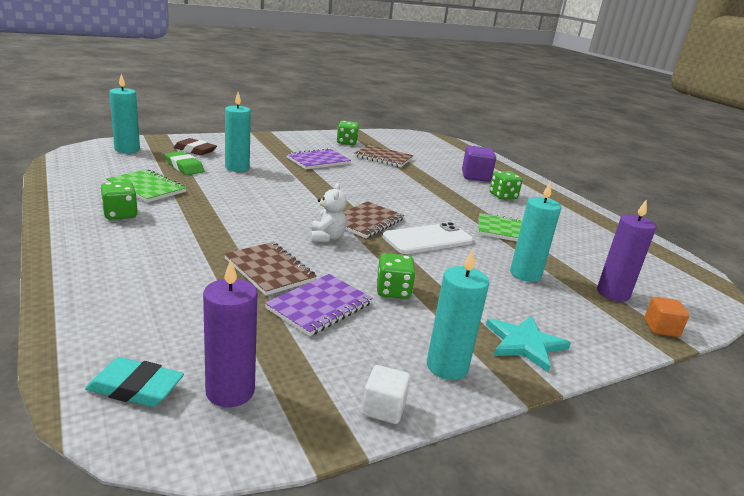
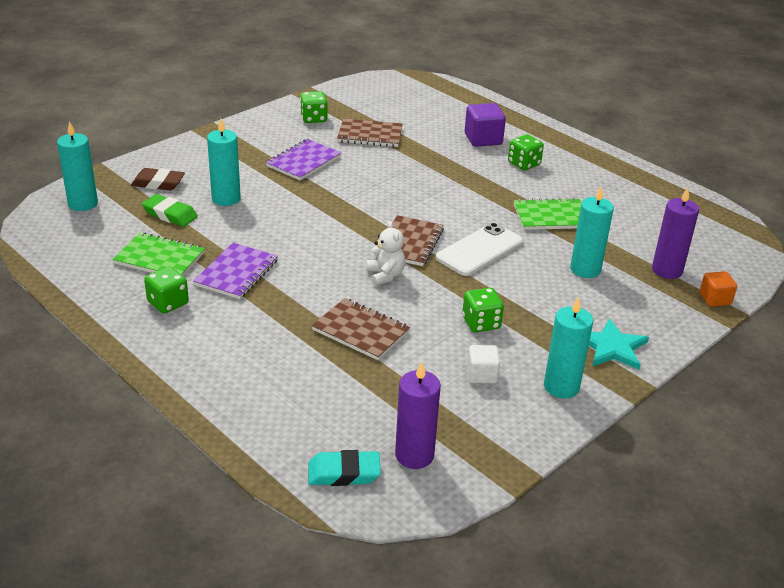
camera: 15 degrees left, 10 degrees up
(319, 306) = (429, 358): purple notebook -> purple notebook (236, 273)
(383, 408) = (533, 436): white cube -> white cube (482, 375)

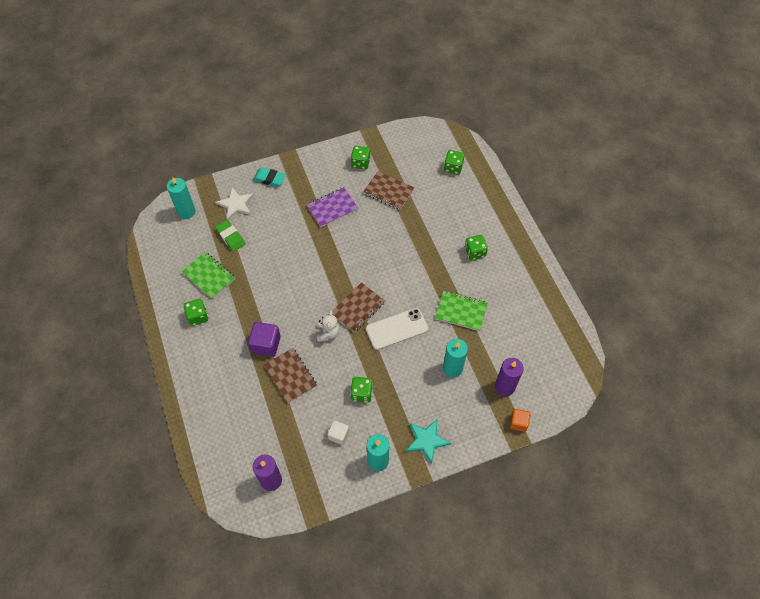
camera: 25 degrees right, 25 degrees up
(158, 183) = (236, 204): brown eraser -> white star
(226, 199) = (269, 232): turquoise candle -> none
(236, 273) = (245, 303): purple notebook -> none
(344, 473) = (230, 478): turquoise eraser -> turquoise eraser (269, 179)
(437, 103) = (453, 167): none -> green dice
(483, 139) = (462, 217): purple cube -> purple cube (266, 344)

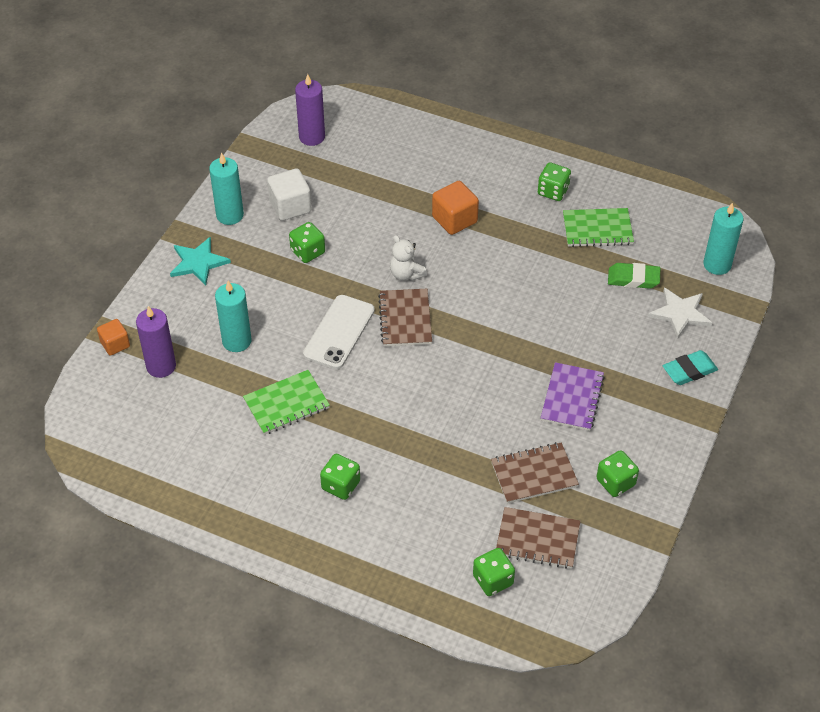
camera: 135 degrees right, 10 degrees down
(266, 344) = (454, 219): purple cube -> orange cube
(290, 376) = (395, 214): brown notebook -> brown notebook (537, 539)
(339, 435) = (290, 206): white cube -> white cube, size x1.58

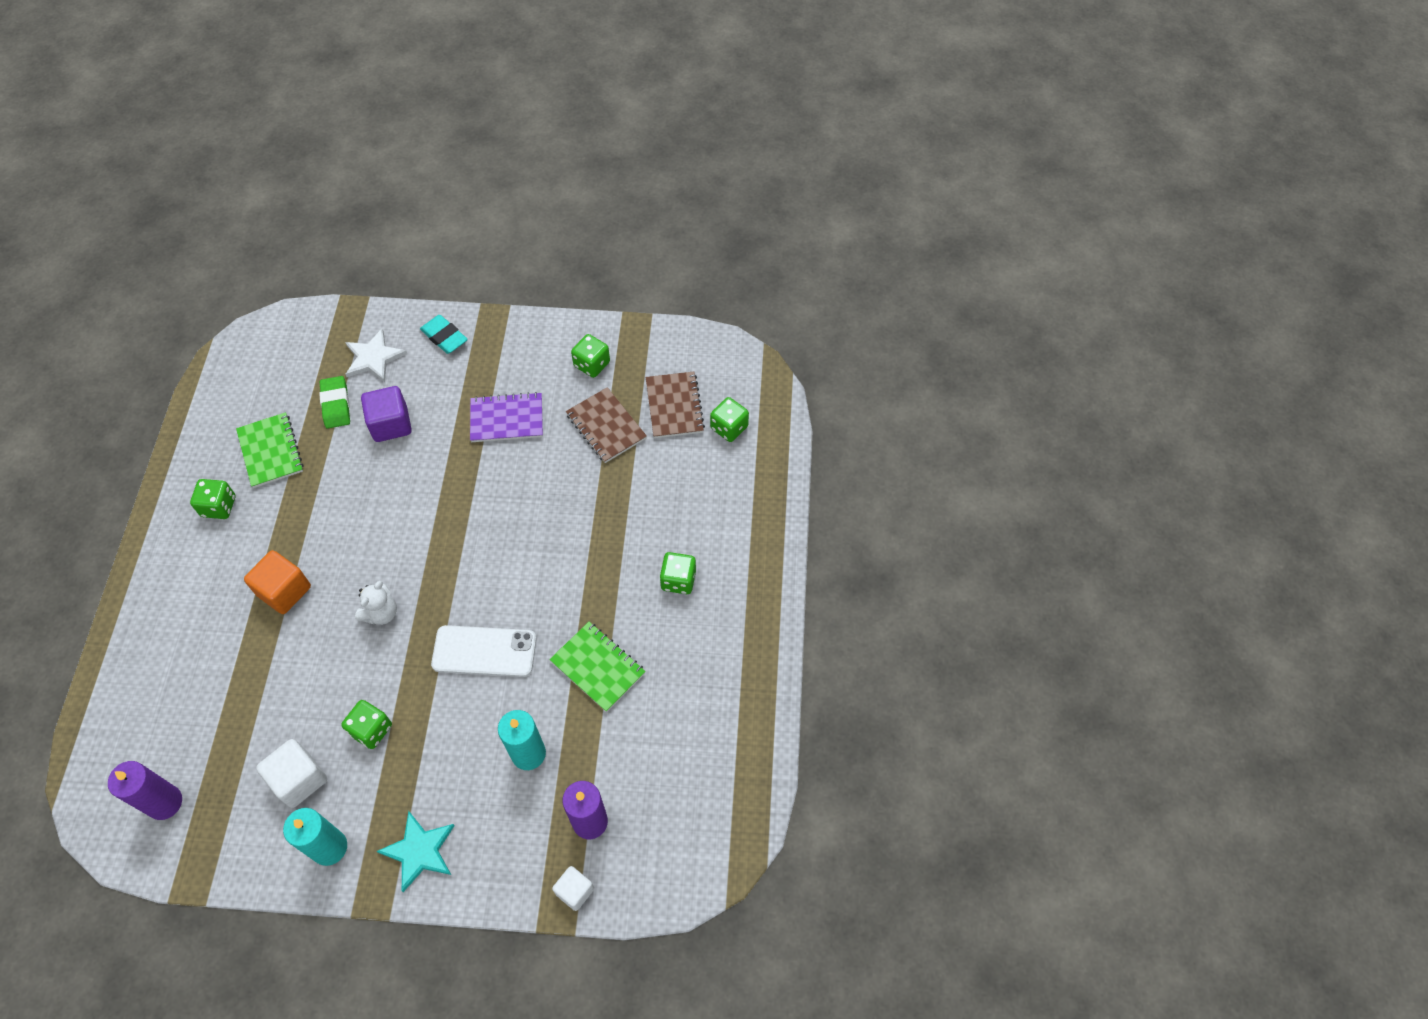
camera: 110 degrees left, 10 degrees up
(115, 344) = (575, 891): orange cube -> white cube
(405, 319) = (447, 593): brown notebook -> none
(597, 313) = (391, 424): none -> purple cube
(717, 264) = (299, 341): turquoise candle -> none

